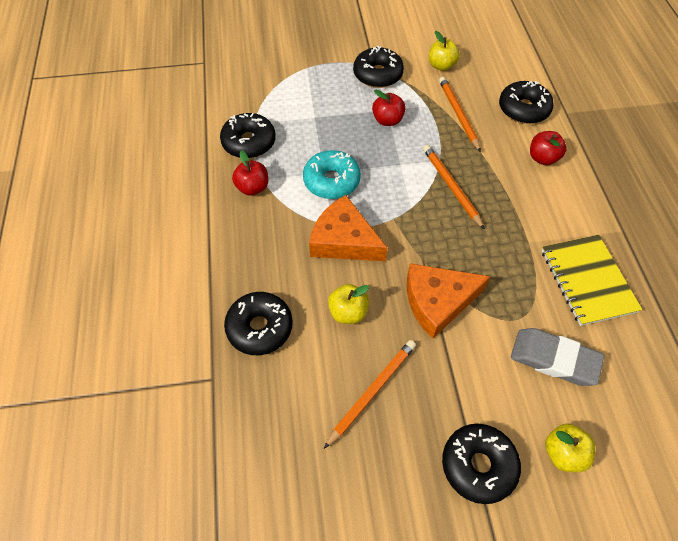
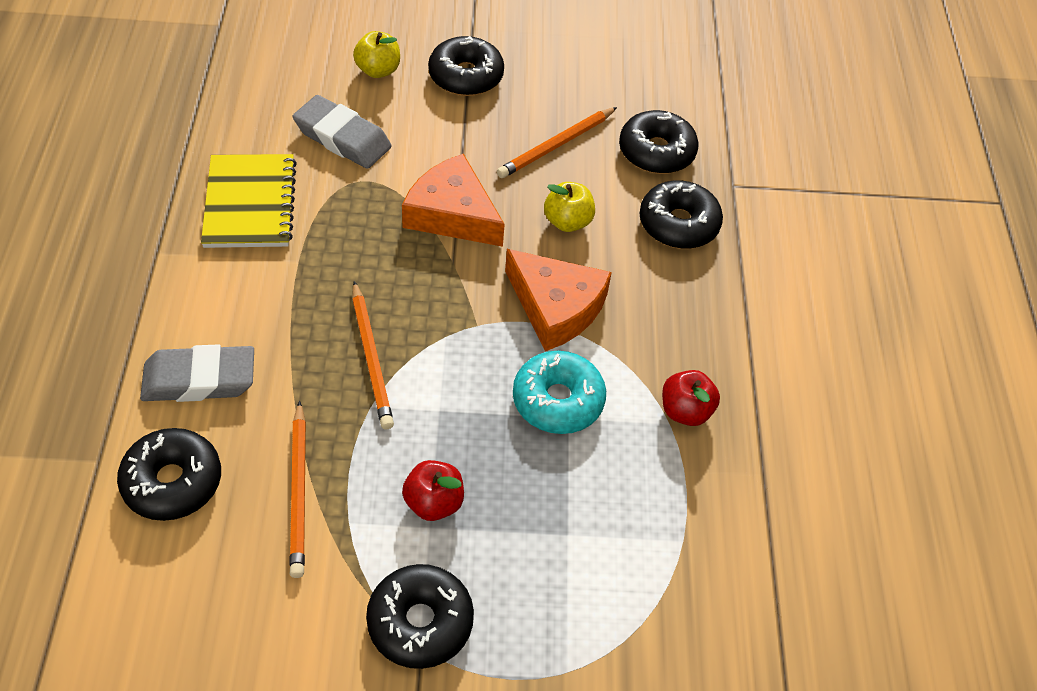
camera: 175 degrees left, 5 degrees down
(249, 142) = (691, 499): black donut -> black donut (656, 152)
(438, 301) = (452, 214): orange cheese -> orange cheese turned 135 degrees counterclockwise
(441, 65) = (278, 623): yellow apple -> none
(542, 158) = (199, 379): red apple -> grey eraser

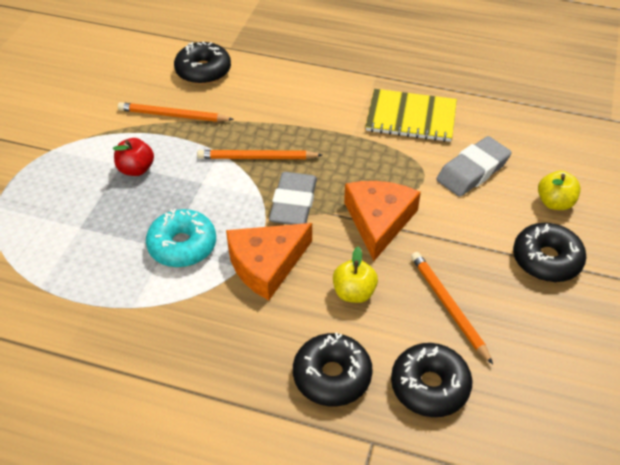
camera: 110 degrees right, 5 degrees down
(199, 379) = (269, 85): grey eraser -> grey eraser (293, 203)
(420, 622) = (64, 151): black donut -> none
(452, 214) = (379, 221): orange cheese -> orange cheese turned 45 degrees counterclockwise
(685, 411) = (139, 321): red apple -> none

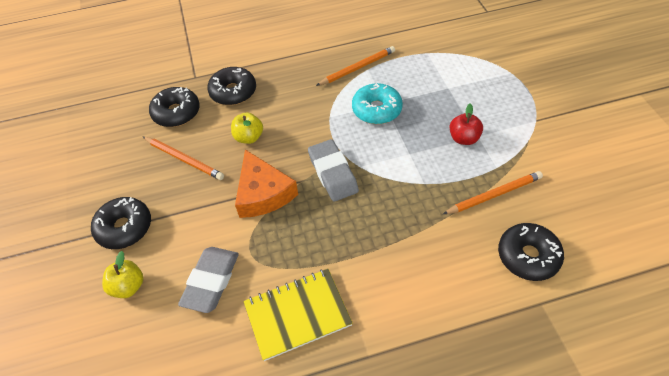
camera: 150 degrees right, 5 degrees up
(257, 158) = (391, 194): orange pencil -> orange pencil (357, 68)
(266, 264) = (316, 126): orange cheese -> none

